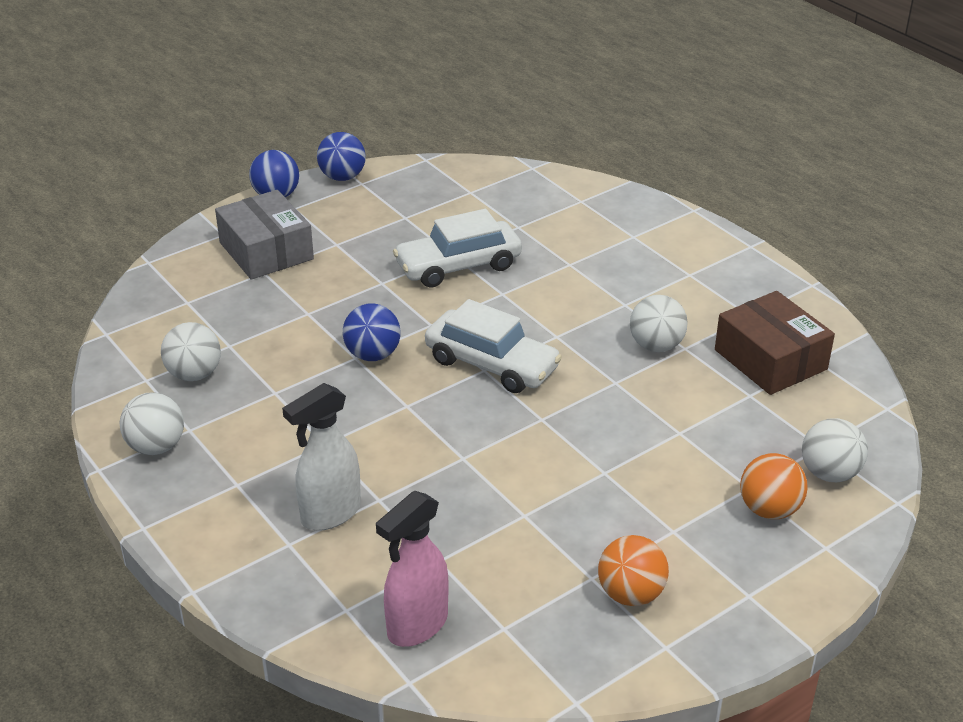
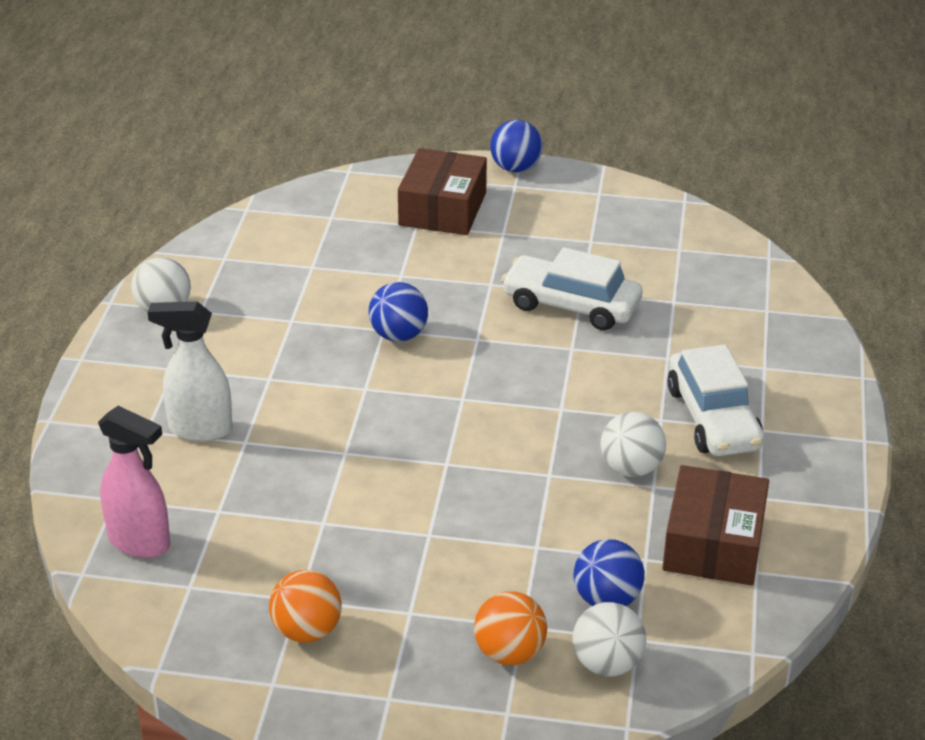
camera: 45 degrees right, 0 degrees up
(194, 374) = (259, 273): white ball -> none
(266, 251) = (442, 209): grey box -> brown box
(342, 177) = (591, 180): blue ball -> blue ball (607, 599)
(417, 626) = (140, 542): pink spray bottle -> pink spray bottle turned 150 degrees counterclockwise
(491, 364) = (474, 398): white car -> white car (713, 418)

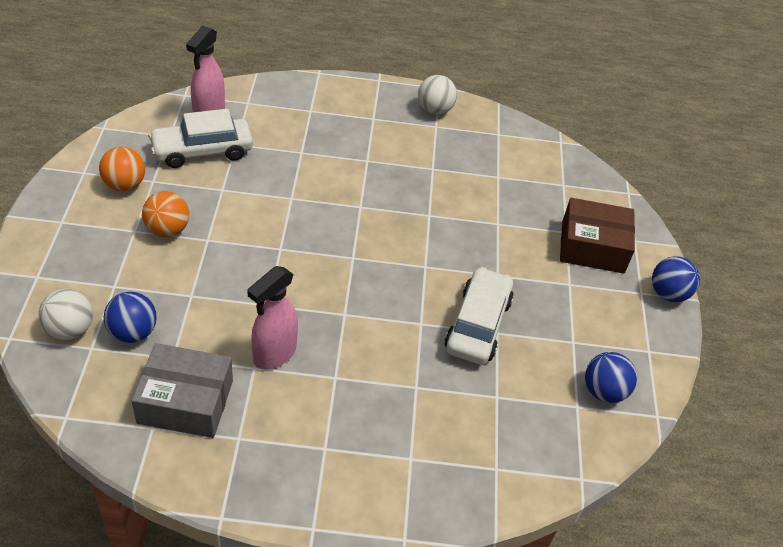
camera: 80 degrees right, 10 degrees up
(200, 429) = (313, 132): white spray bottle -> none
(398, 335) = (423, 223): blue ball -> blue ball (604, 391)
(509, 653) = (89, 278): orange ball -> orange ball (167, 230)
(631, 468) = (274, 354): white ball -> pink spray bottle
(713, 418) = (338, 413): white car -> white car (202, 151)
(713, 544) = (185, 401): brown box -> grey box

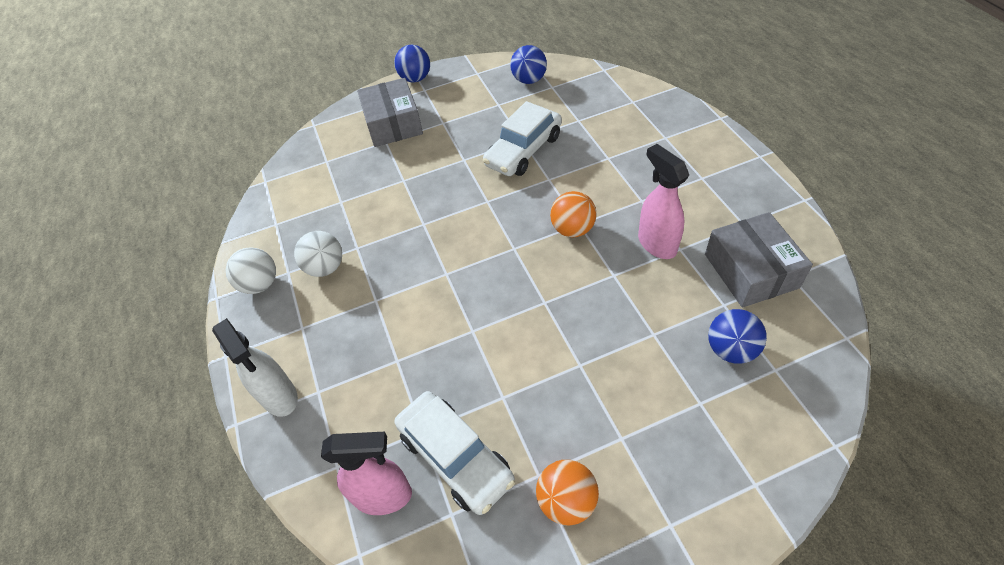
camera: 105 degrees left, 5 degrees up
(70, 329) = (777, 401): white ball -> white ball (325, 267)
(167, 230) = (596, 408): orange ball -> orange ball (572, 229)
(274, 354) = (656, 244): pink spray bottle -> pink spray bottle turned 135 degrees counterclockwise
(322, 94) = (279, 397): none -> white spray bottle
(478, 325) = (523, 150): white car -> white car turned 45 degrees counterclockwise
(592, 247) = (393, 124): brown box -> grey box

